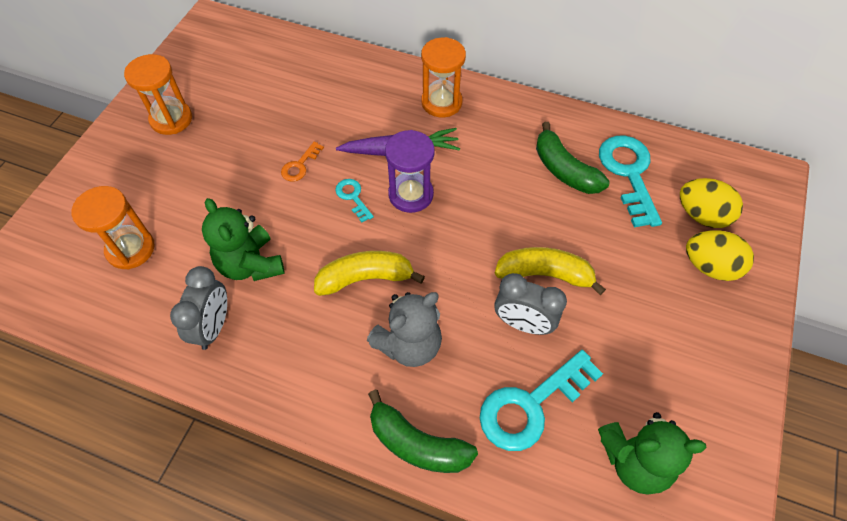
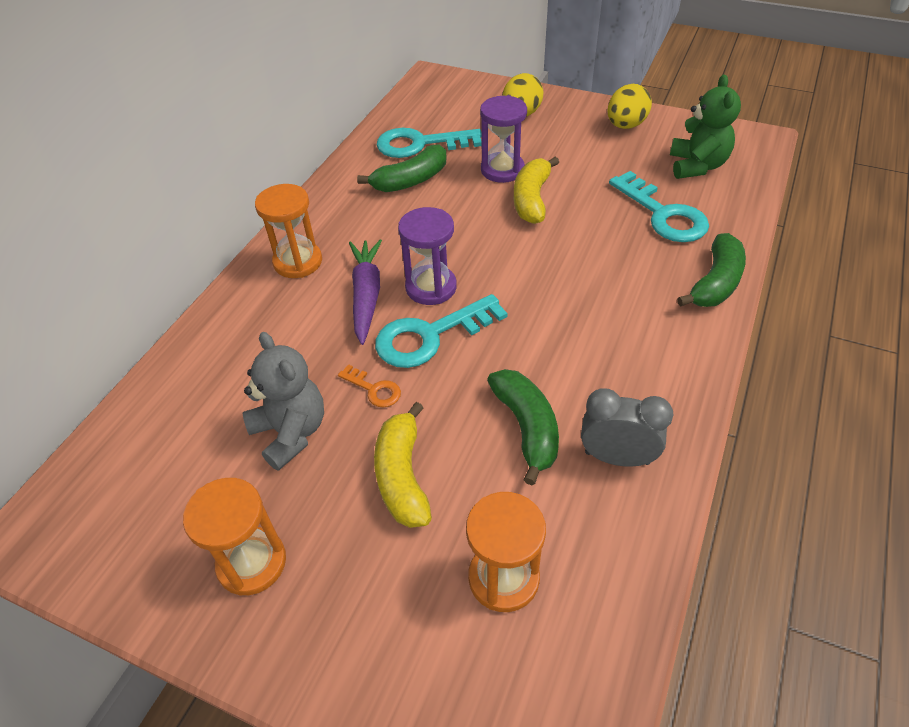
camera: 85 degrees left, 10 degrees down
(251, 264) = (526, 428): green teddy bear -> green banana
(353, 197) = (430, 336): turquoise key -> turquoise key, size x2.05
(365, 278) = (542, 322): yellow banana -> yellow banana (402, 476)
(409, 344) = (616, 288): grey teddy bear -> grey teddy bear (291, 432)
(523, 324) = (585, 215): grey clock -> none
(594, 247) = (502, 170): none -> purple hourglass
(702, 215) = (470, 112): yellow egg -> yellow egg (625, 125)

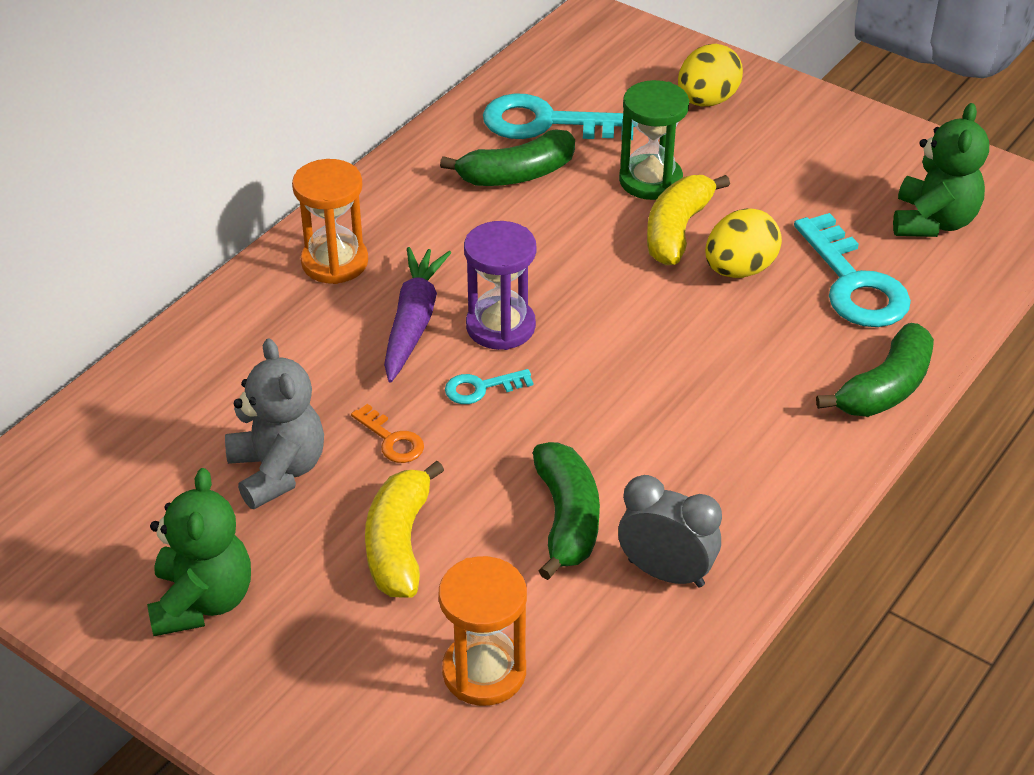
camera: 10 degrees right, 5 degrees down
(252, 563) = (202, 601): orange hourglass -> green teddy bear
(430, 336) = (481, 388): turquoise key -> turquoise key, size x0.49
(502, 170) = (650, 180): purple hourglass -> green hourglass
(625, 125) = (854, 143): yellow egg -> yellow egg (739, 269)

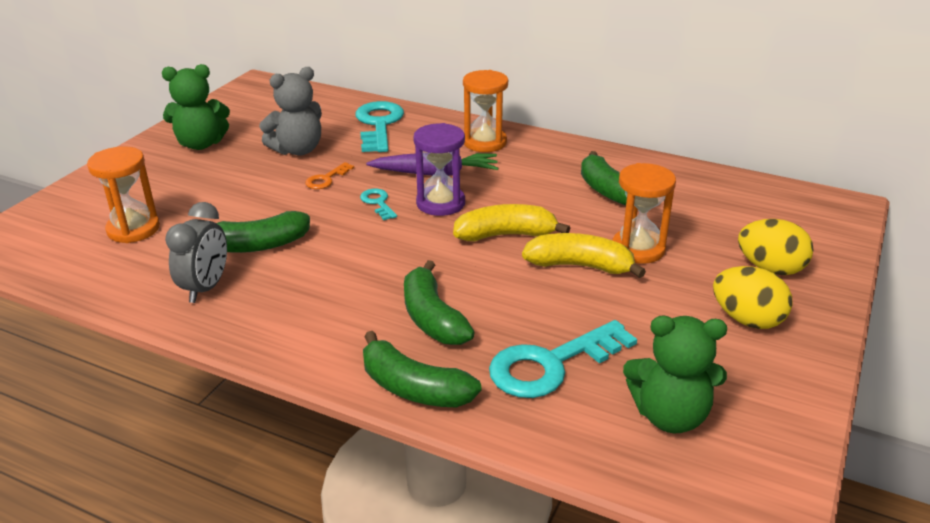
camera: 80 degrees right, 10 degrees down
(399, 544) = (239, 191): yellow banana -> yellow banana (506, 235)
(546, 123) = (682, 198): turquoise key -> turquoise key (379, 125)
(650, 180) = (638, 249): green hourglass -> orange hourglass
(739, 269) = (543, 300): yellow egg -> yellow egg (747, 320)
(762, 361) = (432, 318): none -> green banana

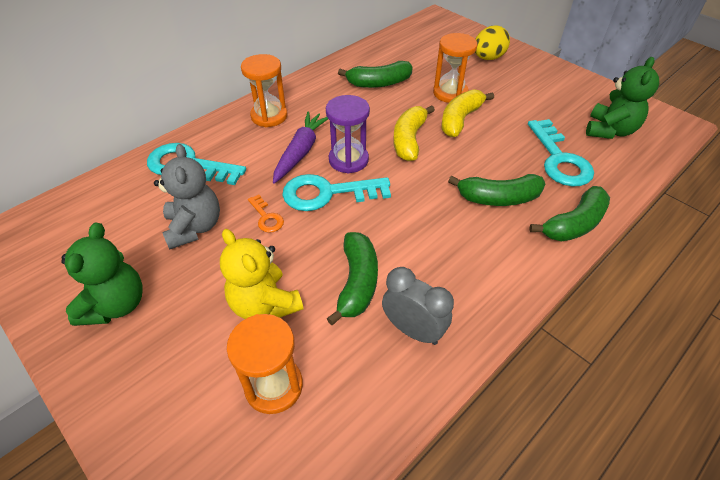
camera: 70 degrees left, 15 degrees up
(218, 204) = (264, 304): none -> yellow teddy bear
(378, 203) = (327, 193): turquoise key -> turquoise key, size x2.05
(747, 320) = (532, 81): yellow egg -> none

